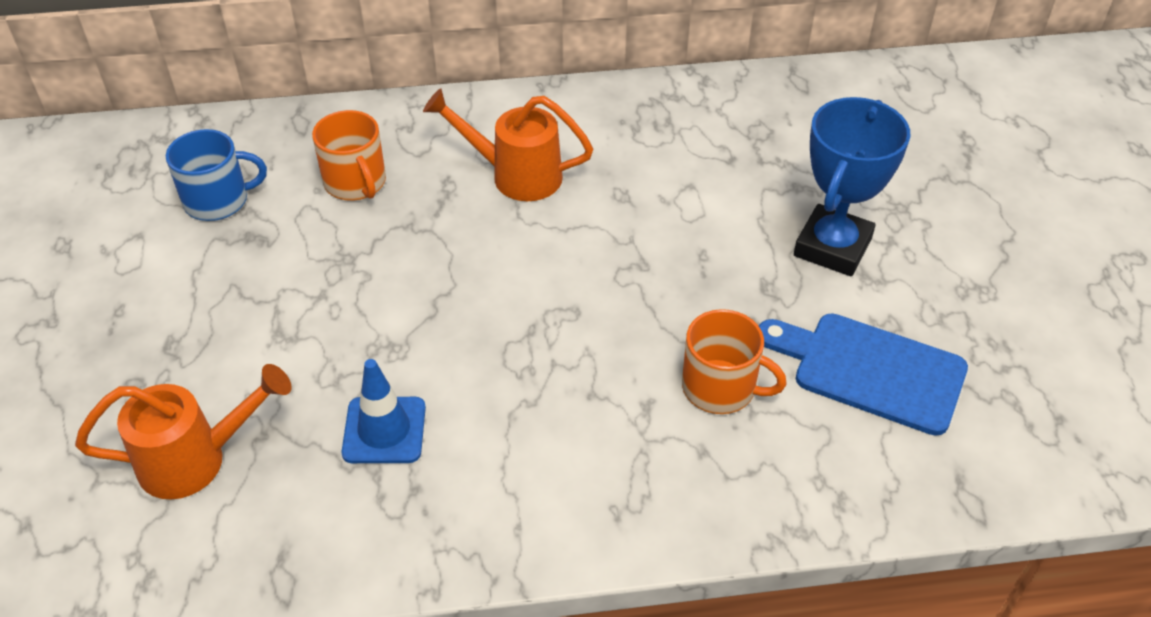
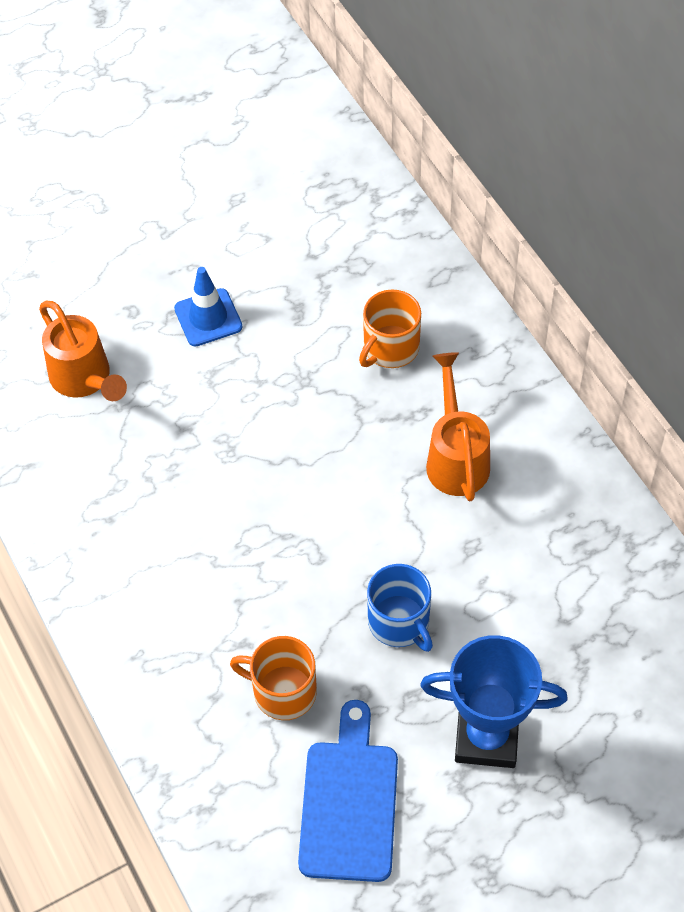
camera: 70 degrees right, 10 degrees up
(218, 200) = (326, 268): blue mug -> blue mug (399, 622)
(384, 430) = (152, 479): blue traffic cone -> blue traffic cone (208, 318)
(720, 388) = (283, 691): orange mug -> orange mug turned 105 degrees clockwise

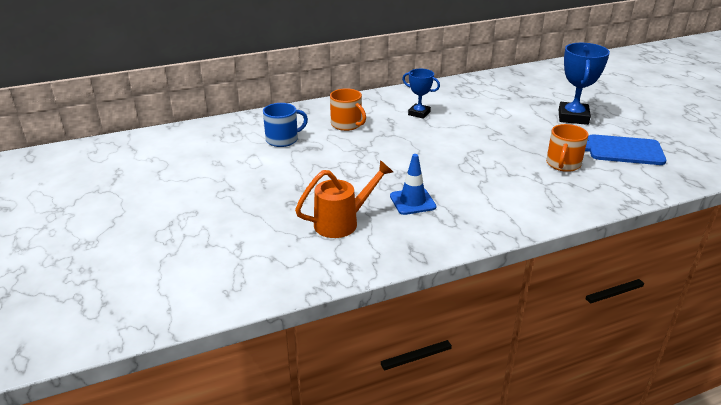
camera: 85 degrees left, 25 degrees down
(208, 318) = (307, 175): blue traffic cone -> blue traffic cone (412, 201)
(399, 622) = (515, 132): blue mug -> blue mug (283, 139)
(456, 458) = (419, 113): orange watering can -> blue trophy

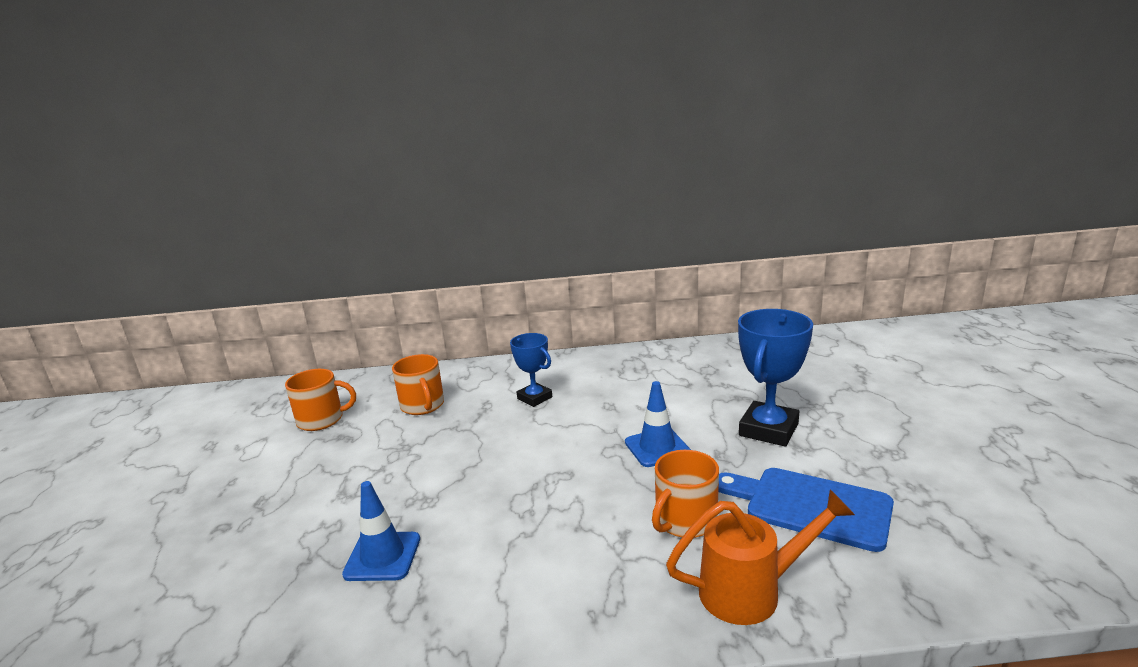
camera: 20 degrees right, 10 degrees down
(283, 139) = (321, 420): blue mug -> orange mug
(342, 222) = (248, 578): orange watering can -> orange watering can (751, 591)
(519, 132) = (657, 447): none -> blue traffic cone

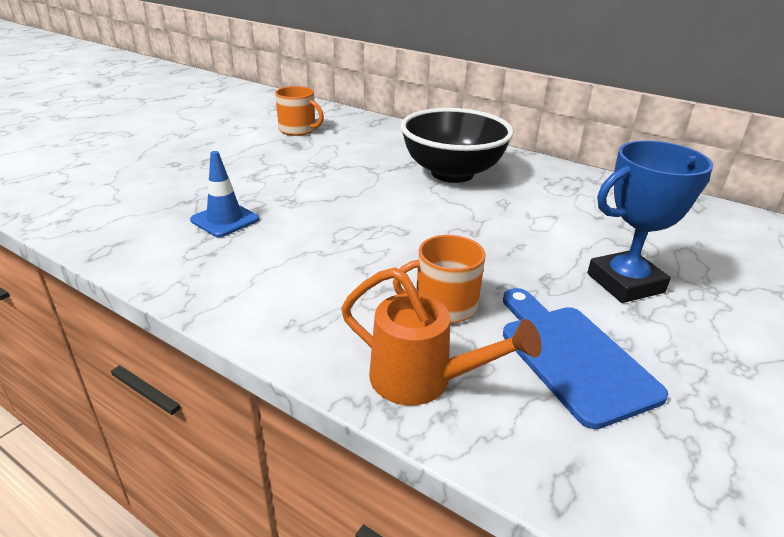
camera: 35 degrees right, 10 degrees up
(422, 405) = (368, 146): orange mug -> none
(534, 398) = (452, 173): blue trophy -> black bowl
(657, 447) = (498, 248): blue traffic cone -> none

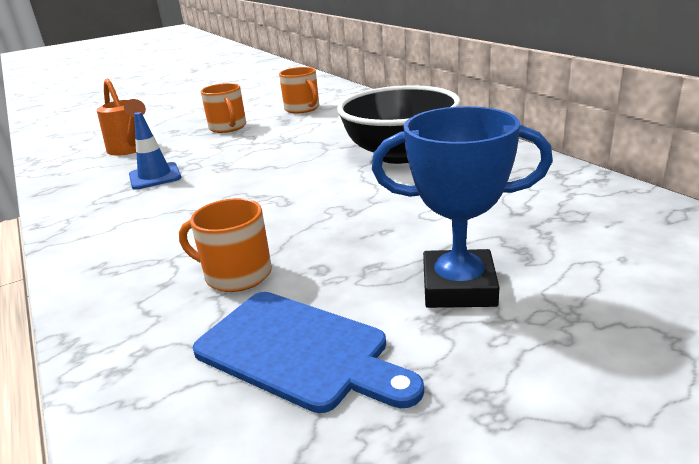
camera: 30 degrees right, 5 degrees down
(239, 156) = (228, 127): none -> orange mug
(422, 380) = (135, 336): orange watering can -> orange watering can (131, 149)
(572, 357) = (298, 351): blue cutting board -> blue cutting board turned 120 degrees clockwise

